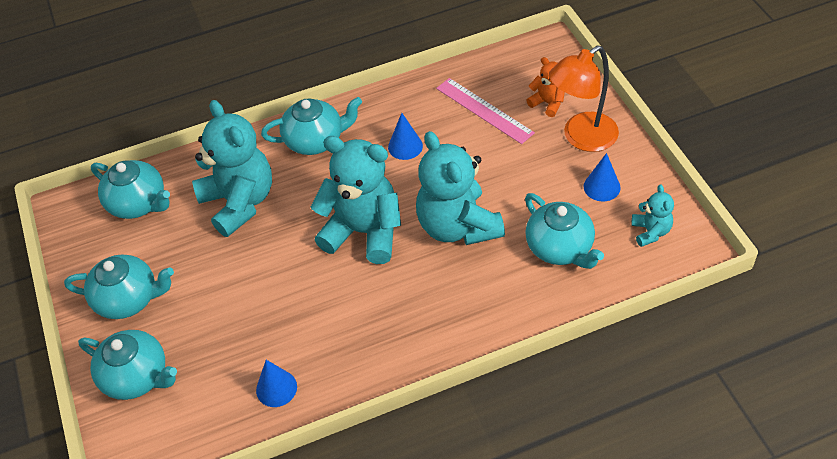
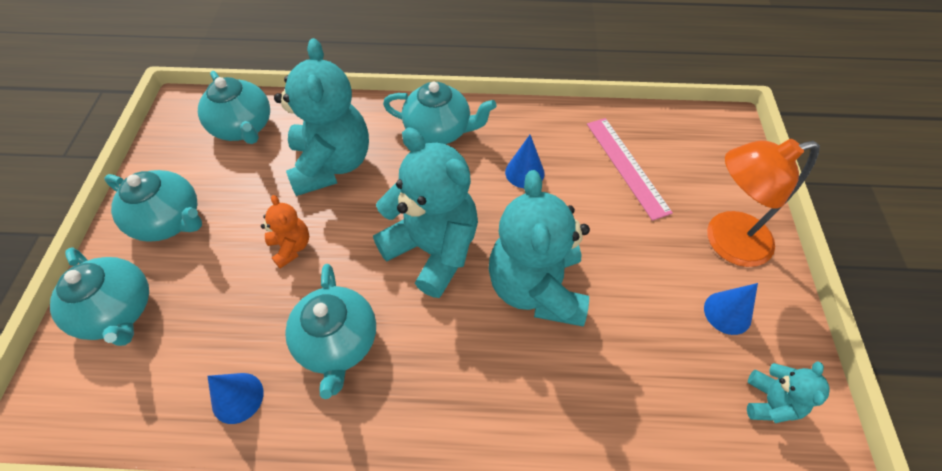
camera: 20 degrees right, 5 degrees up
(548, 103) = (701, 185): orange teddy bear -> orange teddy bear (291, 247)
(560, 248) = (644, 371): turquoise teapot -> turquoise teapot (338, 342)

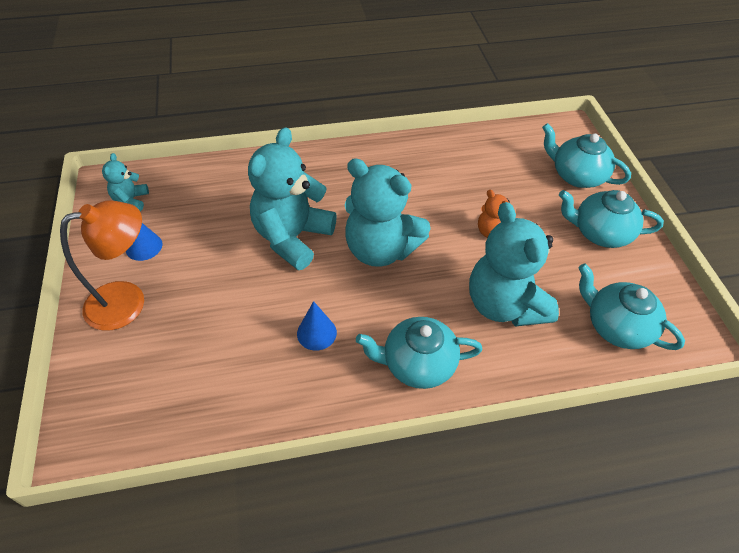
camera: 165 degrees right, 5 degrees down
(237, 397) = (466, 151): blue cone -> none
(338, 342) = (422, 184): turquoise teapot -> none
(536, 288) = (292, 237): turquoise teddy bear -> turquoise teddy bear turned 135 degrees counterclockwise
(626, 166) = (211, 360): pink ruler -> none

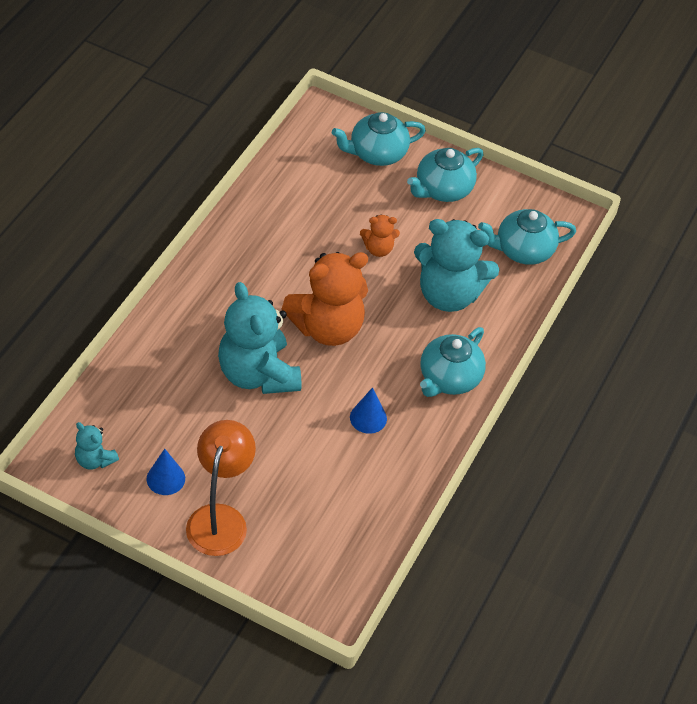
camera: 55 degrees left, 0 degrees up
(380, 249) = (327, 327): turquoise teddy bear -> orange teddy bear

